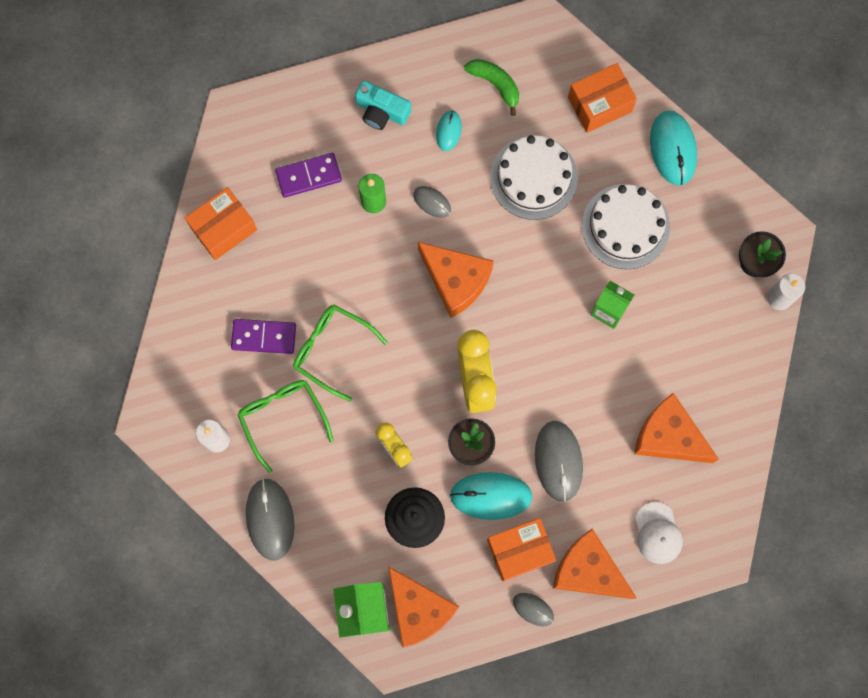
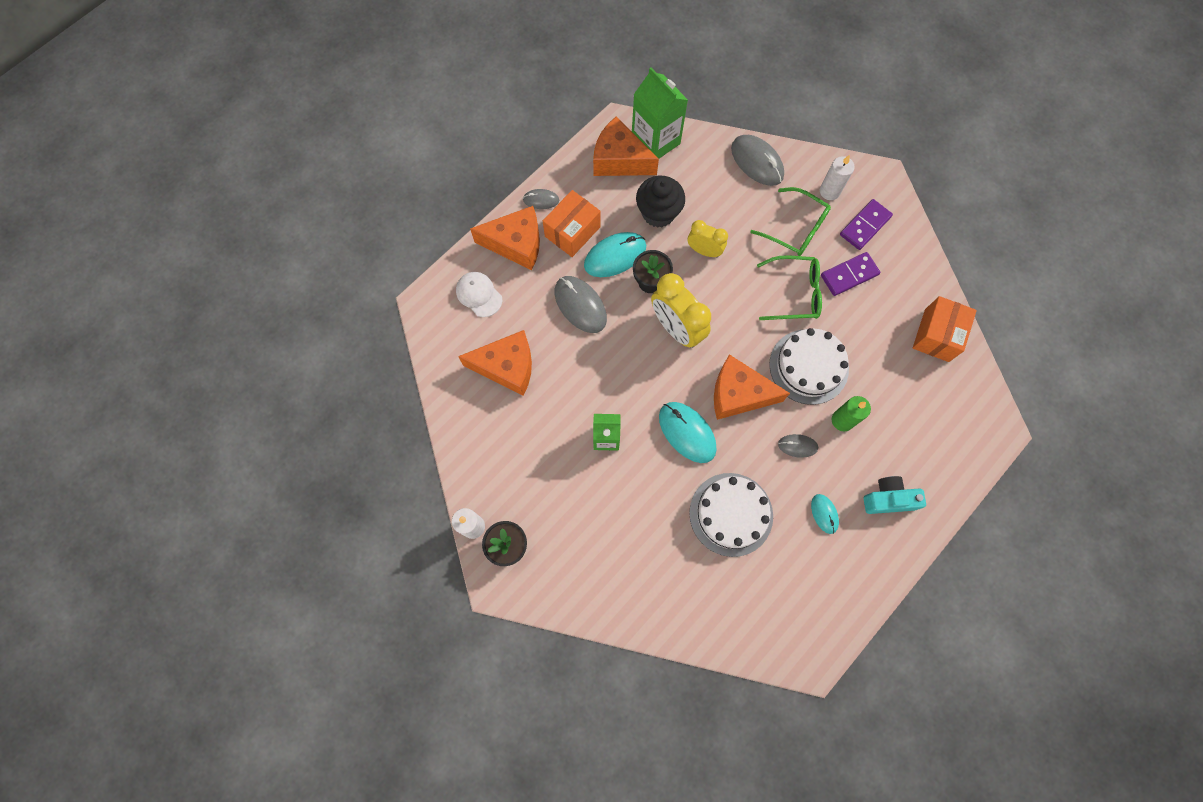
camera: 150 degrees right, 5 degrees down
(308, 176) = (905, 412): purple domino -> purple domino (865, 226)
(495, 84) = (813, 579): green banana -> none
(599, 104) = (715, 614): orange box -> none
(625, 226) = (632, 515): white cake -> white cake (808, 366)
(673, 148) = (630, 609): turquoise mouse -> turquoise mouse (687, 432)

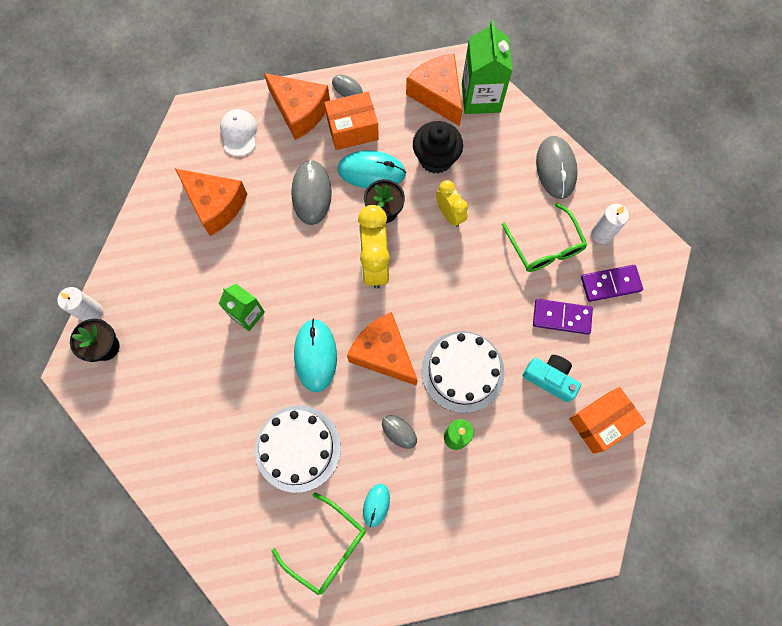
camera: 35 degrees right, 0 degrees up
(794, 293) = (500, 301): green glasses -> green glasses (327, 547)
(888, 499) = (442, 533): turquoise camera -> turquoise camera (550, 379)

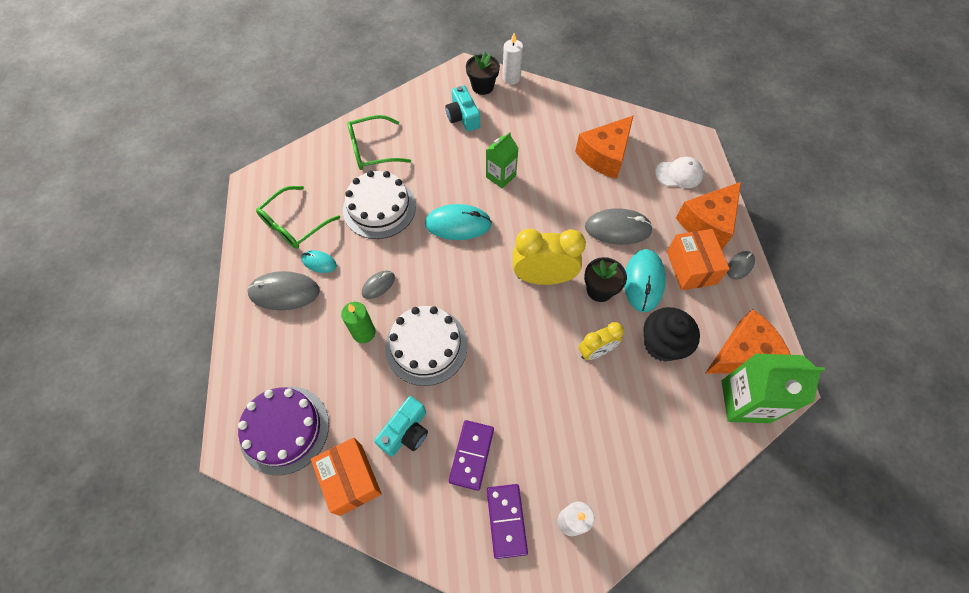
camera: 95 degrees right, 10 degrees down
(157, 366) = (463, 117): none -> turquoise camera
(383, 353) = (453, 278): orange cheese -> none
(545, 246) = (556, 449): green glasses -> green glasses (372, 150)
(556, 168) = (656, 478): grey mouse -> grey mouse (284, 292)
(566, 498) = (284, 429): none -> purple cake

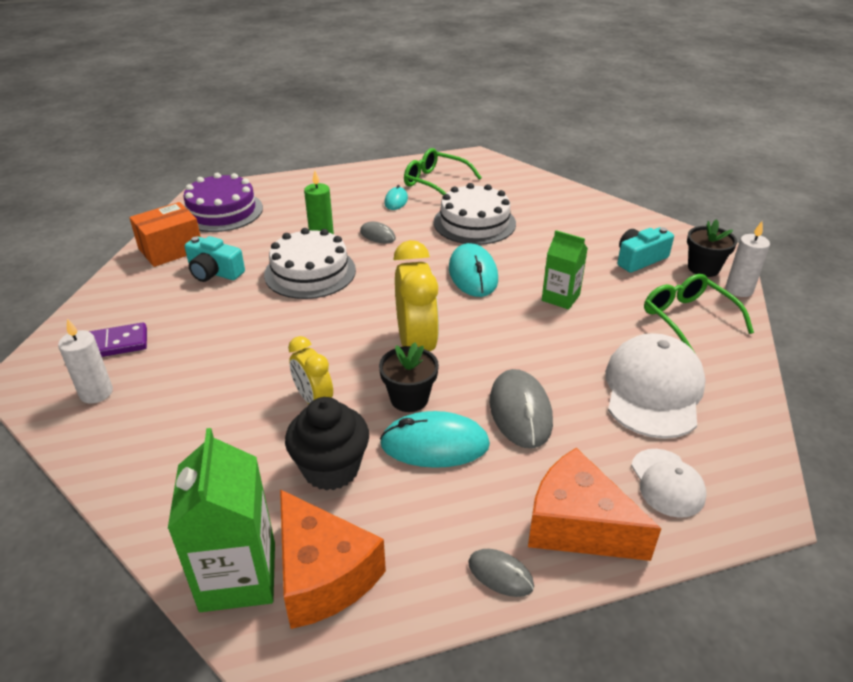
camera: 80 degrees right, 25 degrees down
(284, 292) = (358, 190): grey mouse -> none
(372, 150) = (550, 208): green glasses -> green glasses (688, 319)
(472, 455) = (184, 315): purple domino -> none
(605, 155) = (653, 390): orange cheese -> white cap
(691, 267) = (476, 502): orange box -> none

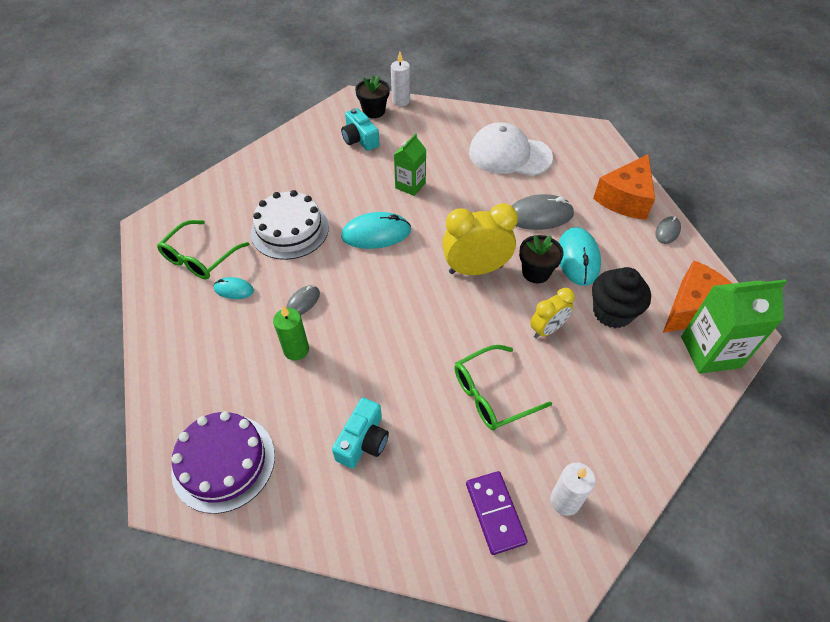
camera: 90 degrees left, 15 degrees up
(171, 249) = (310, 501): orange box -> none
(310, 272) = (367, 352): white cake -> none
(667, 483) = (585, 161): white cap -> none
(688, 319) = (435, 128): green glasses -> green glasses (492, 394)

